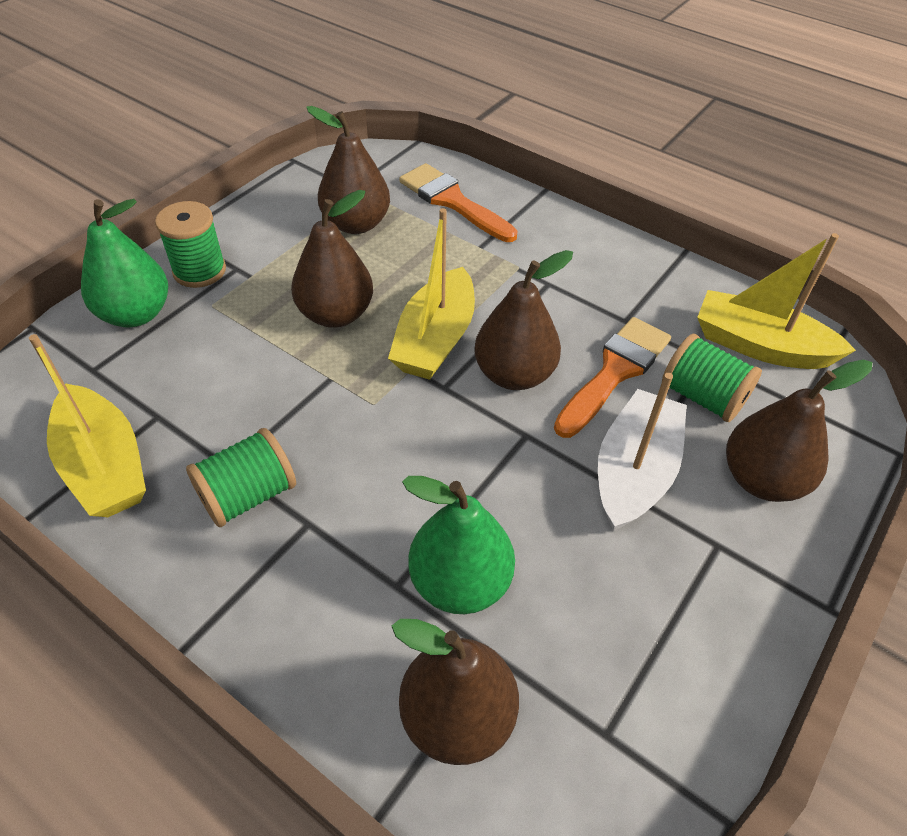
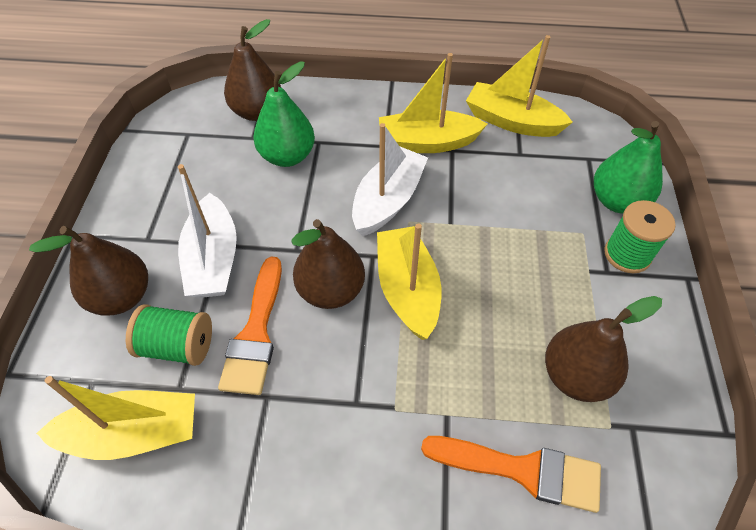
camera: 150 degrees right, 5 degrees up
(248, 495) = (427, 142): green spool -> yellow boat
(335, 314) = (495, 272): brown pear -> none
(375, 439) = (388, 201): none -> white boat

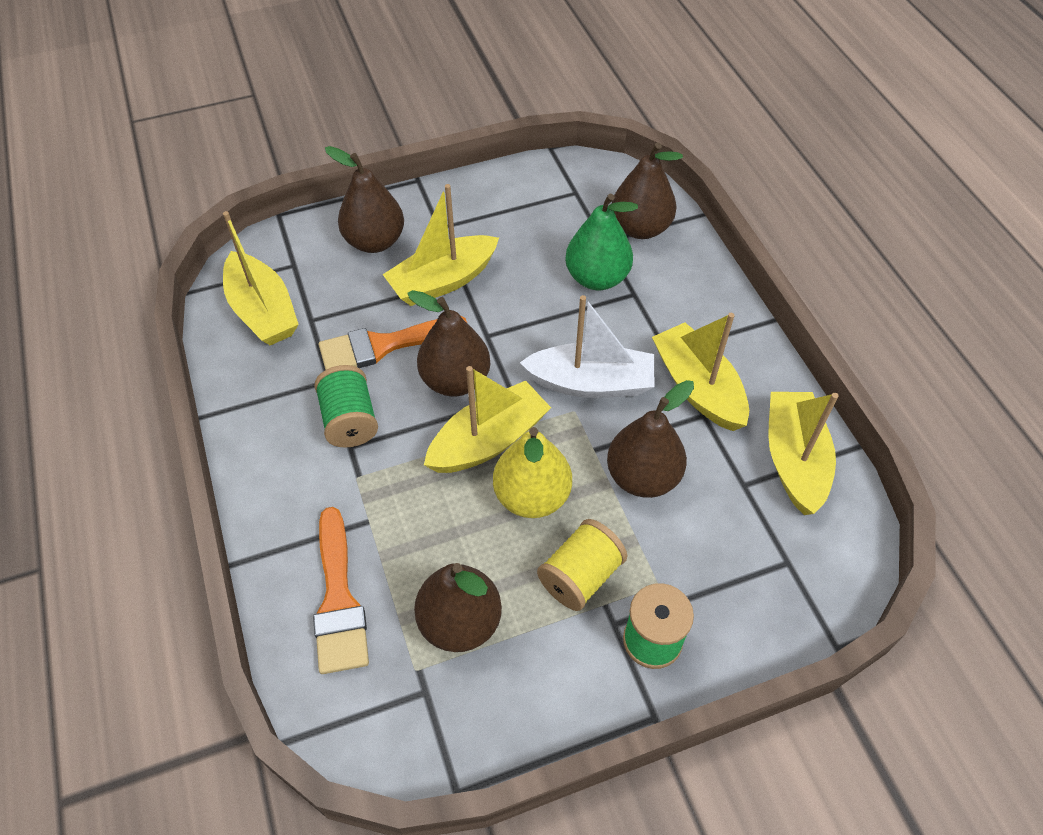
camera: 65 degrees right, 0 degrees up
(177, 346) = (347, 300): green spool -> green spool (350, 420)
(213, 259) = (443, 281): white boat -> yellow boat
(476, 280) = (532, 496): none -> yellow pear
(489, 205) = (642, 477): none -> brown pear
(560, 276) = (580, 576): none -> yellow spool
(617, 201) = (733, 611): green pear -> none

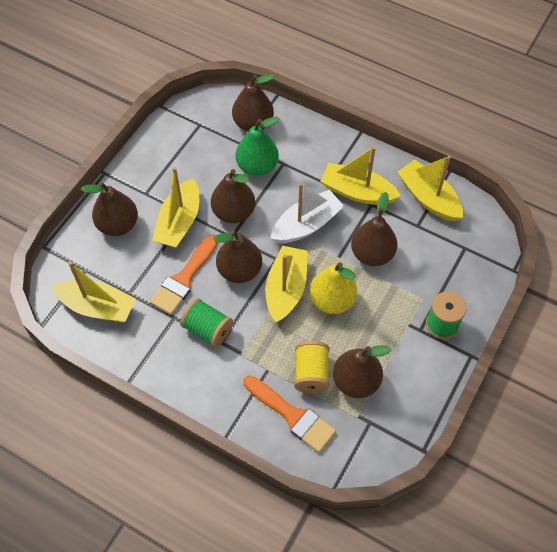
camera: 40 degrees left, 5 degrees up
(516, 311) = (233, 212): none -> brown pear
(580, 576) = (387, 320): yellow spool -> yellow spool (311, 373)

